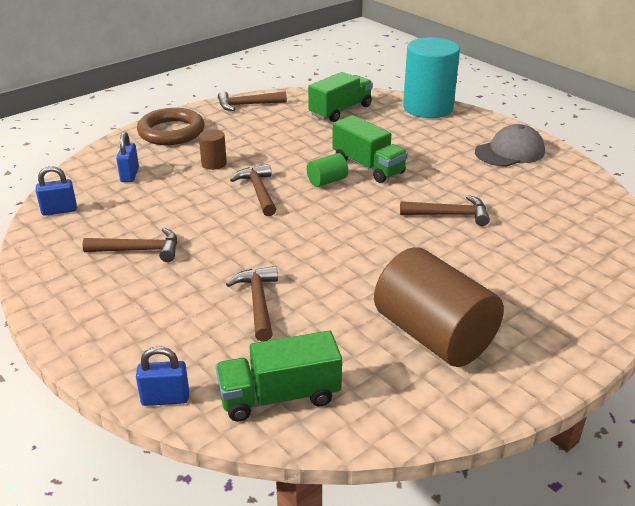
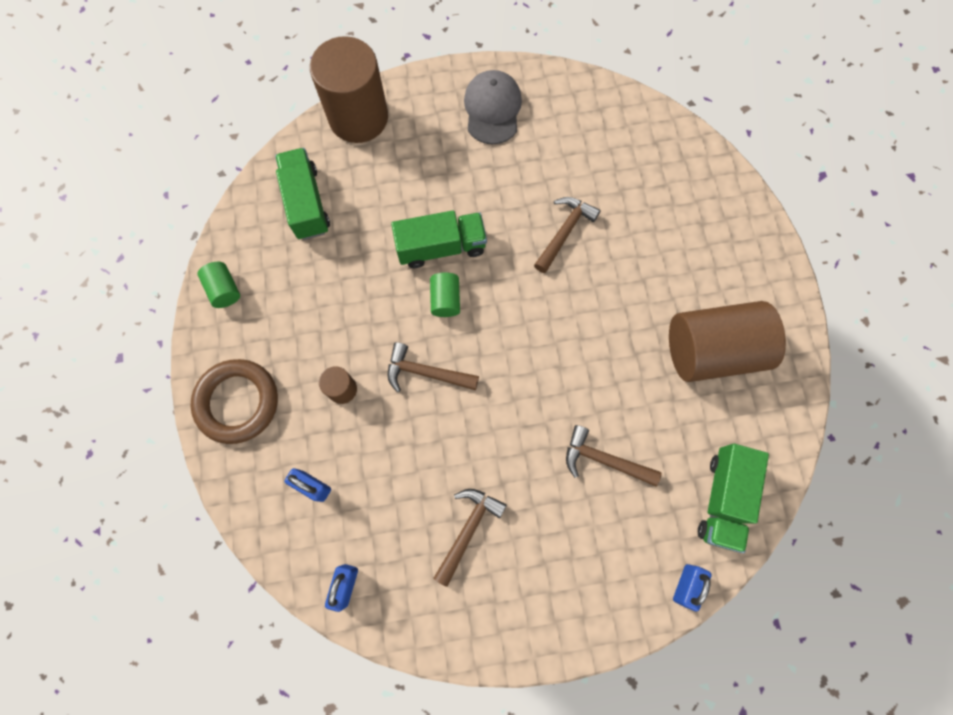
camera: 60 degrees left, 40 degrees up
(247, 105) = (224, 290): brown hammer -> green cylinder
(428, 108) = (358, 117): turquoise cylinder -> brown cylinder

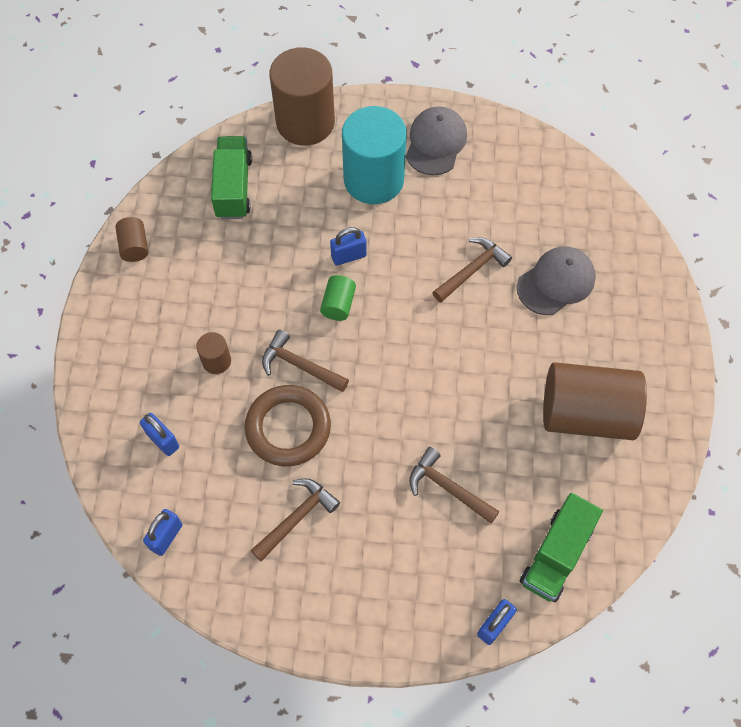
camera: 15 degrees right, 10 degrees down
(224, 290) = (134, 246): green cylinder -> brown cylinder
(237, 402) = (116, 348): brown ring -> brown ring (288, 428)
(441, 247) = (348, 256): green truck -> blue padlock
(443, 161) = (373, 179): none -> turquoise cylinder
(647, 225) = (556, 282): none -> grey cap

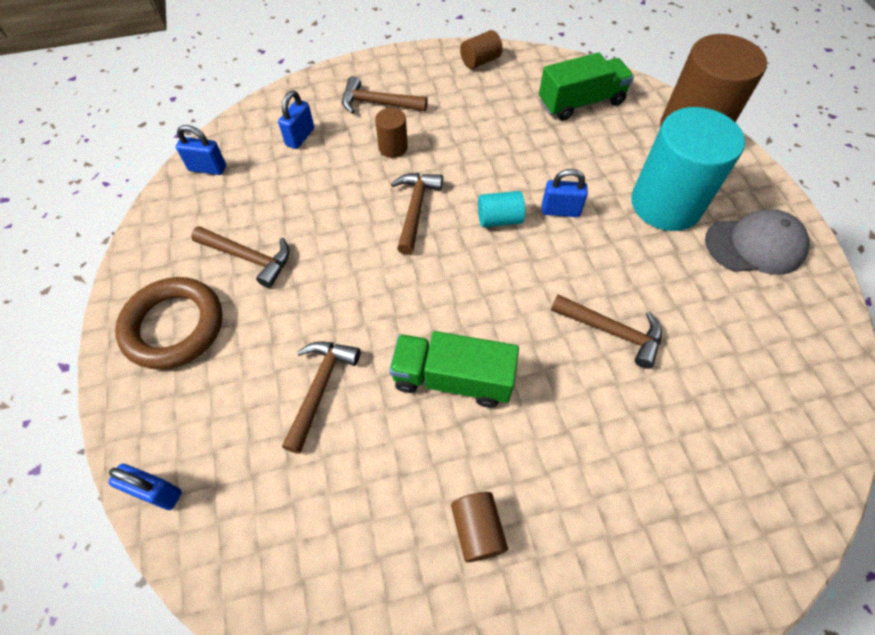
camera: 70 degrees right, 5 degrees down
(149, 356) = (378, 103): none -> brown hammer
(288, 428) = (343, 221): brown ring -> brown ring (174, 326)
(338, 304) = (499, 219): green cylinder -> turquoise cylinder
(348, 256) = (560, 211): blue padlock -> blue padlock turned 45 degrees counterclockwise
(556, 282) = (651, 434): grey cap -> none
(556, 555) = (263, 545): green truck -> green truck (452, 379)
(586, 413) = (477, 530): brown cylinder -> brown cylinder, size x0.44

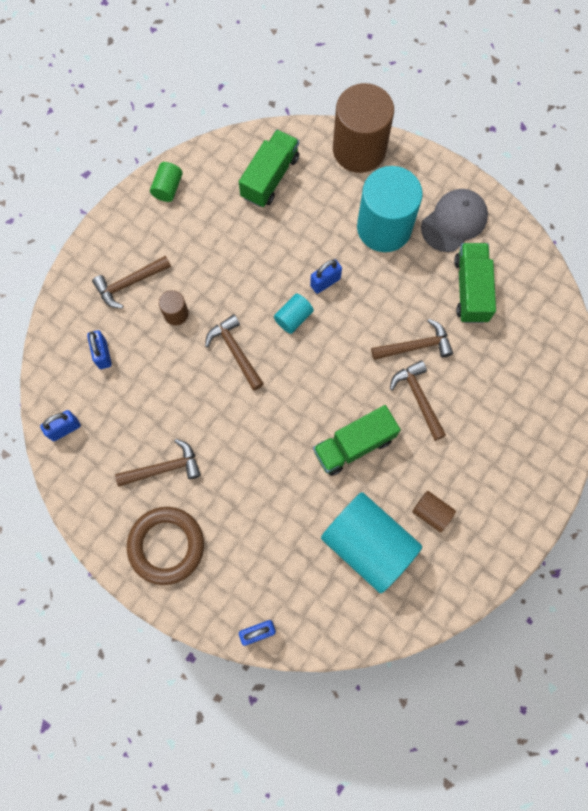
camera: 40 degrees left, 15 degrees up
(320, 388) = (288, 510): brown hammer -> brown hammer (418, 398)
(368, 501) = (368, 544): none -> turquoise cylinder
(480, 61) = (168, 188): brown cylinder -> green cylinder
(727, 320) = (471, 289): none -> green truck

